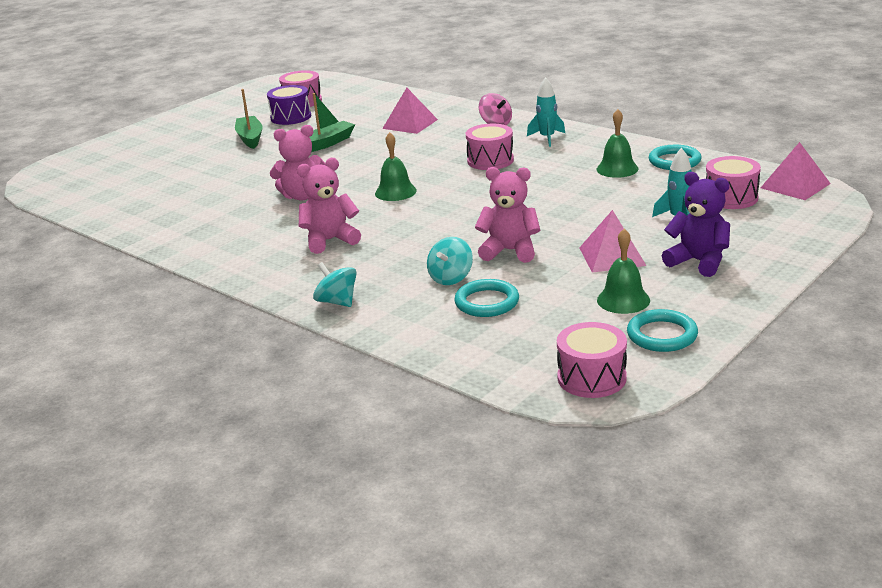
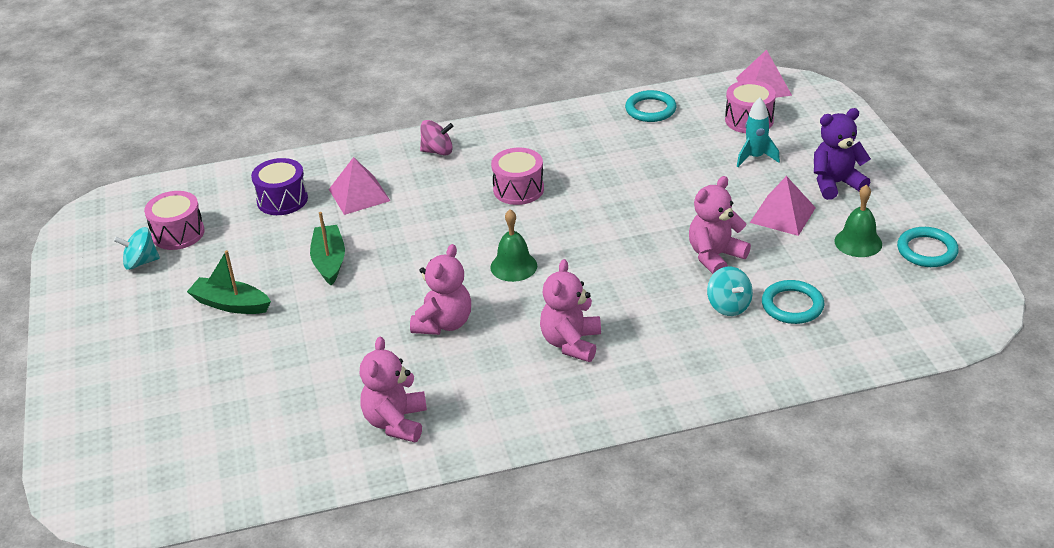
camera: 55 degrees left, 10 degrees up
(183, 221) = (396, 422): none -> pink teddy bear
(291, 117) = (213, 257): purple drum -> purple drum (282, 200)
(337, 302) = (703, 383): turquoise spinning top -> turquoise spinning top (141, 262)
(547, 138) = (513, 142): turquoise rocket -> none
(591, 378) = (957, 307): pink drum -> none
(617, 169) = (628, 140): green bell -> none

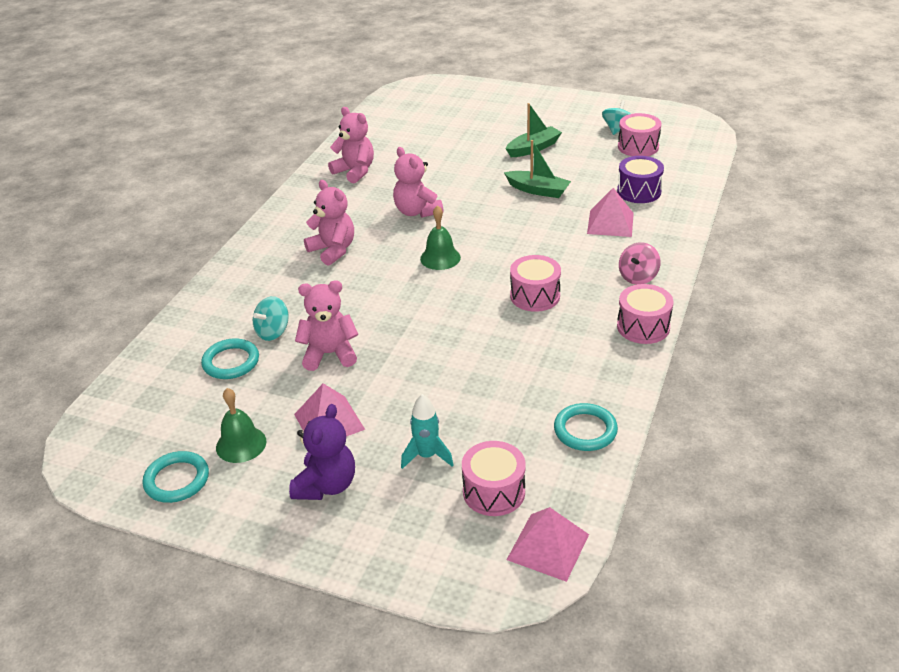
camera: 125 degrees right, 0 degrees up
(506, 126) = (643, 327): none -> pink drum
(715, 256) = (330, 354): pink teddy bear -> pink teddy bear turned 90 degrees counterclockwise
(728, 306) = (273, 332): turquoise spinning top -> turquoise spinning top turned 60 degrees counterclockwise

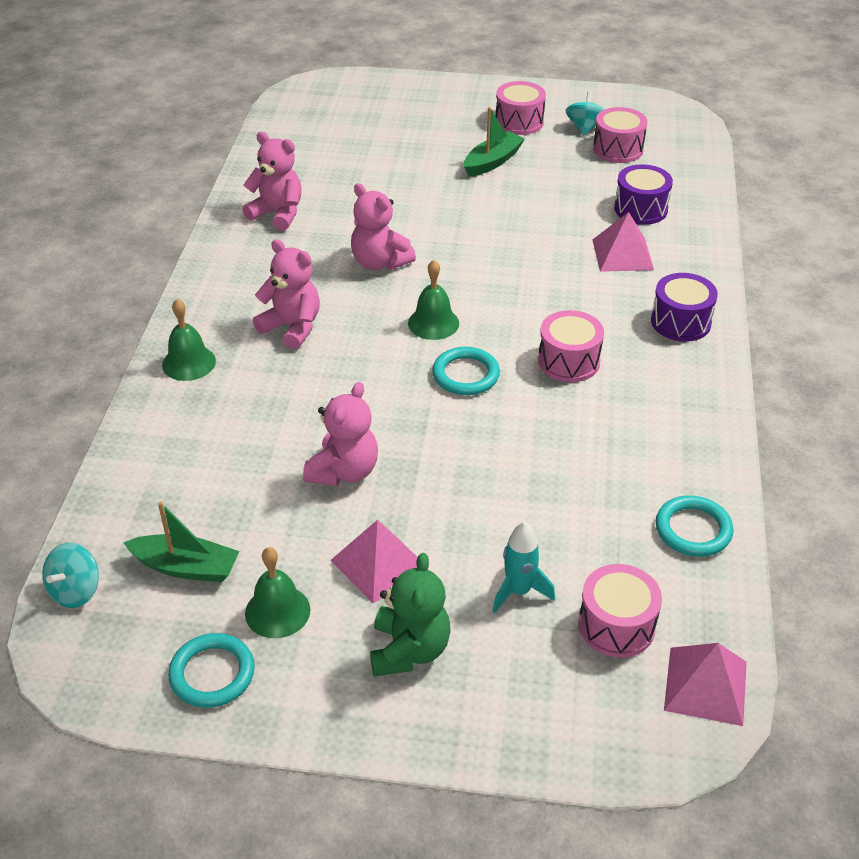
camera: 15 degrees left, 5 degrees up
(231, 362) = (219, 500): turquoise ring -> turquoise ring (465, 375)
(248, 267) = (189, 363): none -> green bell
(273, 332) = (258, 450): turquoise spinning top -> turquoise spinning top (75, 591)
(326, 485) = (409, 650): purple teddy bear -> green teddy bear
(330, 354) = (344, 471): pink teddy bear -> pink teddy bear turned 135 degrees clockwise
(538, 190) = (519, 218): green boat -> green boat (186, 567)
(638, 277) = (680, 322): pink spinning top -> purple drum
(643, 327) = (710, 387): pink drum -> pink drum (519, 122)

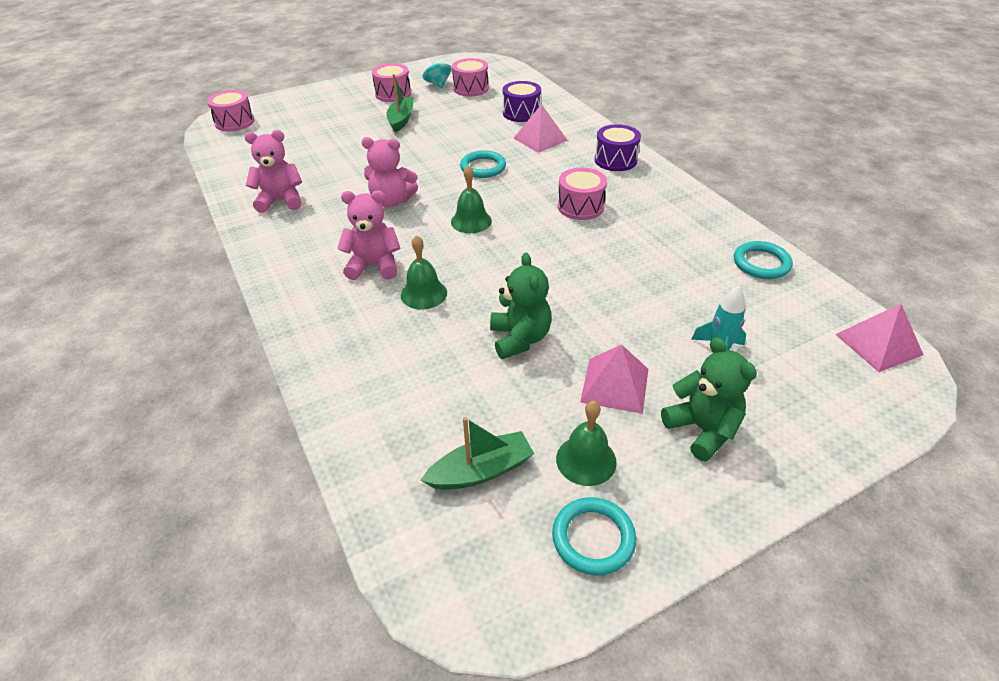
camera: 35 degrees left, 0 degrees up
(75, 591) = (408, 547): turquoise spinning top -> none
(189, 363) = (317, 324): green bell -> green bell (424, 294)
(344, 471) = (520, 339): pink teddy bear -> green teddy bear
(465, 375) = (528, 241): turquoise ring -> turquoise ring (483, 167)
(616, 625) = (793, 339): pink drum -> pink drum (234, 122)

